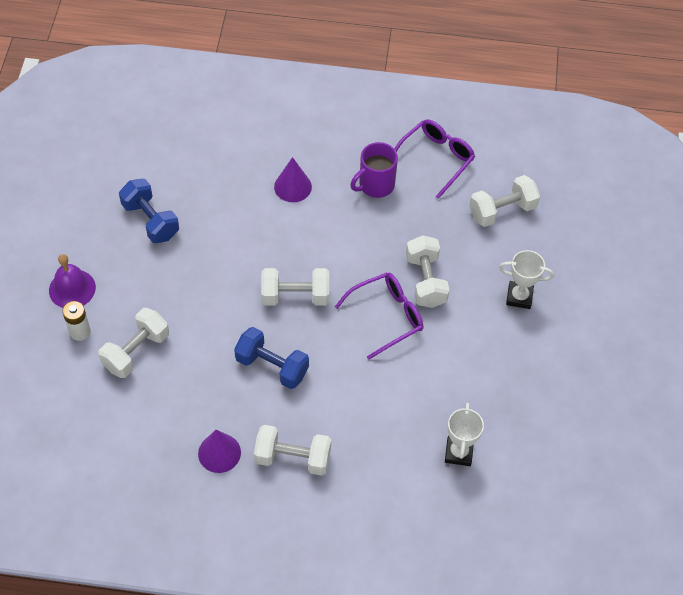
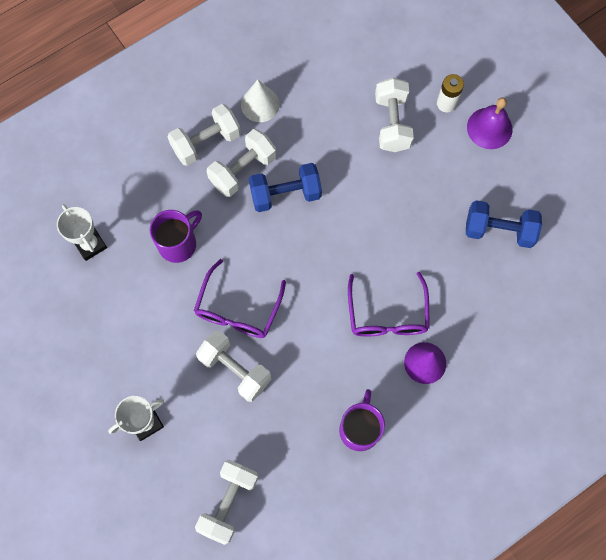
camera: 140 degrees right, 15 degrees up
(219, 453) = (260, 104): purple cone -> white cone
(295, 296) = (324, 265): white dumbbell -> white dumbbell (243, 170)
(388, 397) = (178, 243): none -> purple mug
(436, 159) = (333, 507): purple glasses -> purple glasses (387, 314)

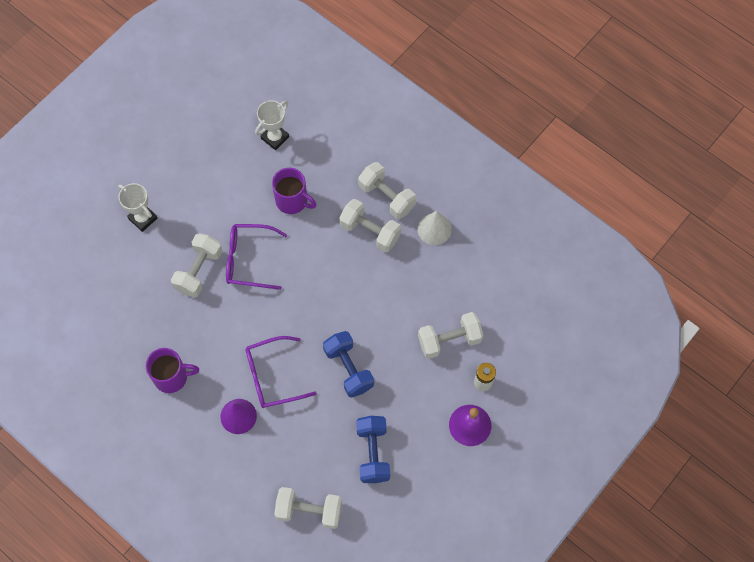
camera: 75 degrees right, 5 degrees down
(229, 502) = (94, 294): white dumbbell -> white dumbbell (309, 511)
(285, 194) = (357, 270): blue dumbbell -> blue dumbbell (348, 369)

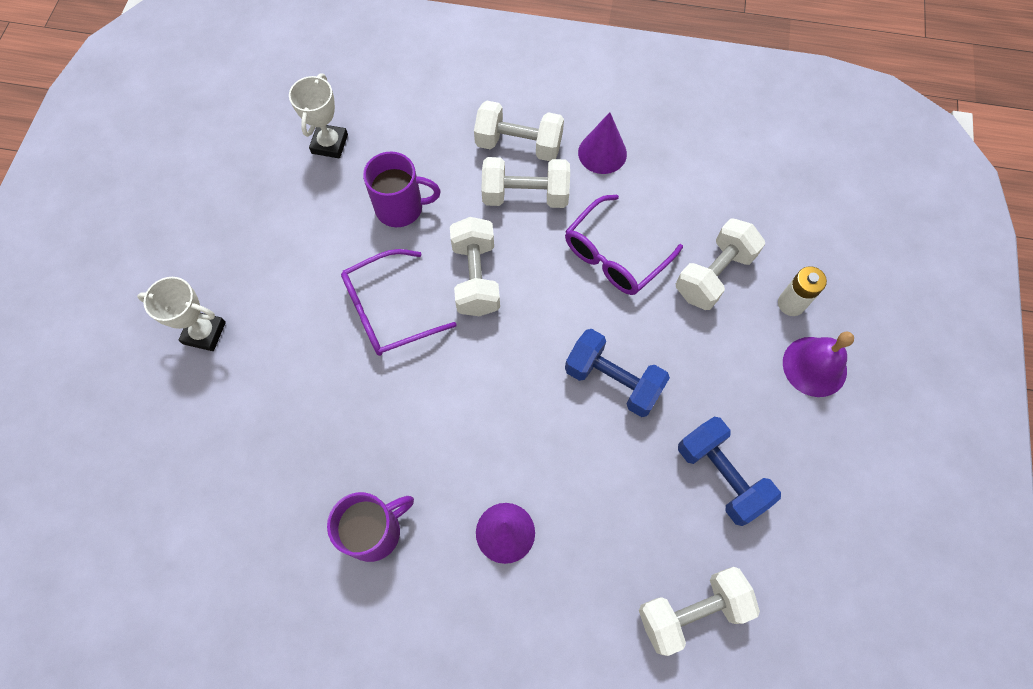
camera: 30 degrees left, 0 degrees up
(199, 271) = (327, 361): white dumbbell -> white dumbbell (476, 277)
(272, 376) = (518, 448): purple glasses -> purple glasses (614, 255)
(434, 229) = (602, 153): white cone -> purple cone

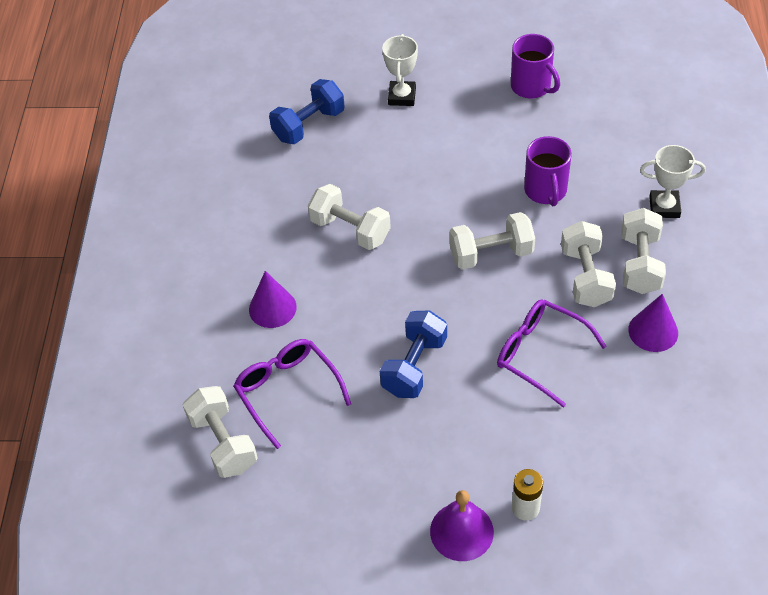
camera: 85 degrees right, 15 degrees down
(329, 144) = (595, 131): white trophy -> white trophy (664, 207)
(374, 531) = (264, 227): purple mug -> purple mug (531, 87)
(388, 311) = (445, 201): purple glasses -> purple glasses (287, 391)
(713, 274) = (541, 437): white dumbbell -> white dumbbell (350, 230)
(720, 476) = (340, 456): blue dumbbell -> blue dumbbell (309, 125)

